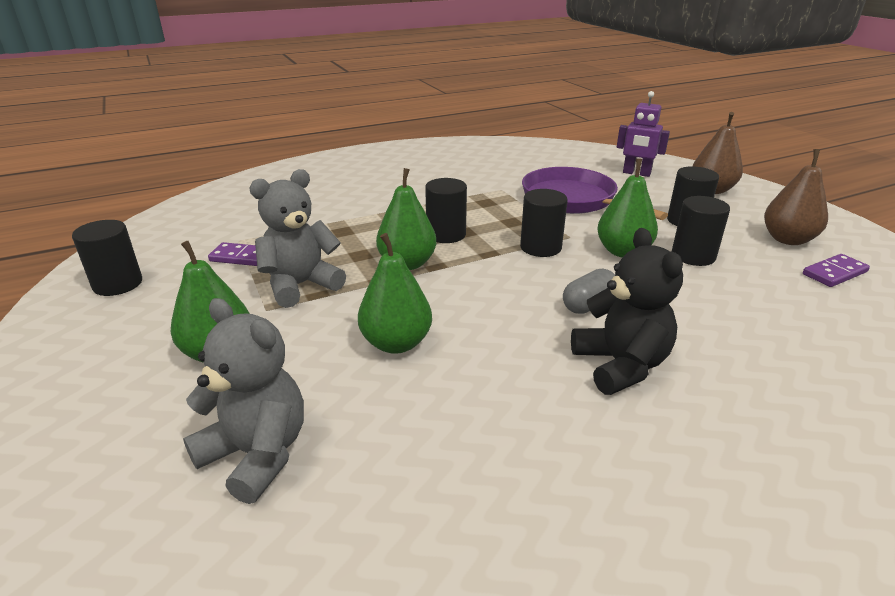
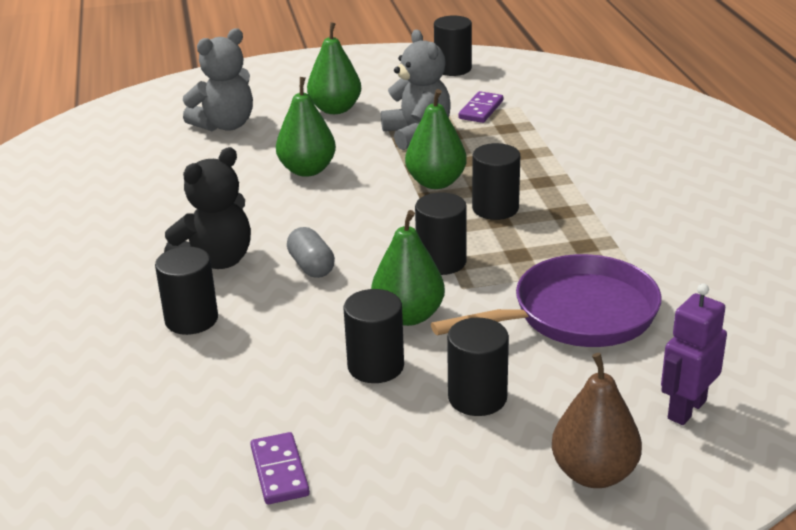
camera: 105 degrees right, 0 degrees up
(620, 365) = (216, 261): black teddy bear -> black teddy bear turned 45 degrees counterclockwise
(727, 355) = (191, 319): none -> black cylinder
(787, 239) = (384, 475): brown pear -> none

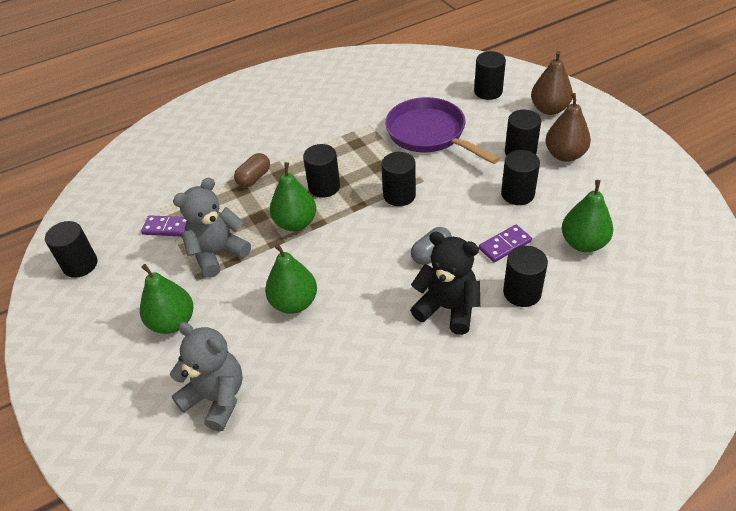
camera: 105 degrees left, 15 degrees up
(280, 471) = (621, 203): purple domino -> purple domino (504, 245)
(408, 316) = (463, 194): green pear -> green pear (583, 243)
(442, 448) = (565, 155): none -> brown pear
(543, 163) = (254, 178): none -> brown capsule
(686, 409) = (488, 91): purple robot -> black cylinder

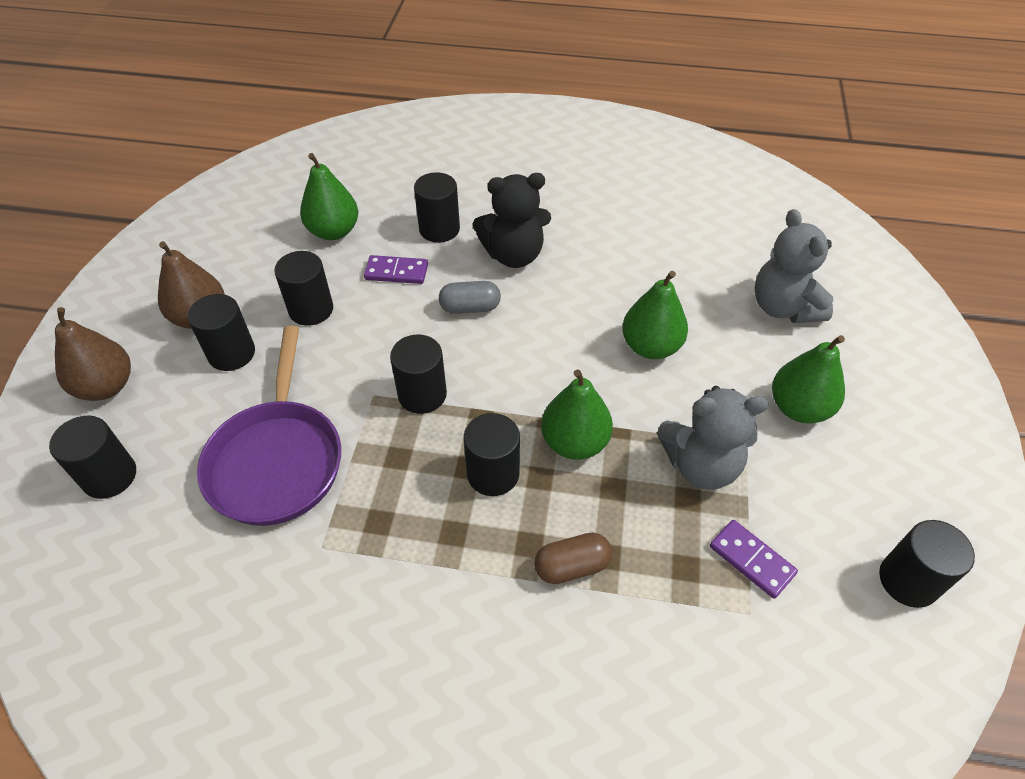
camera: 145 degrees left, 5 degrees up
(447, 308) = (514, 255): black teddy bear -> black teddy bear turned 75 degrees counterclockwise

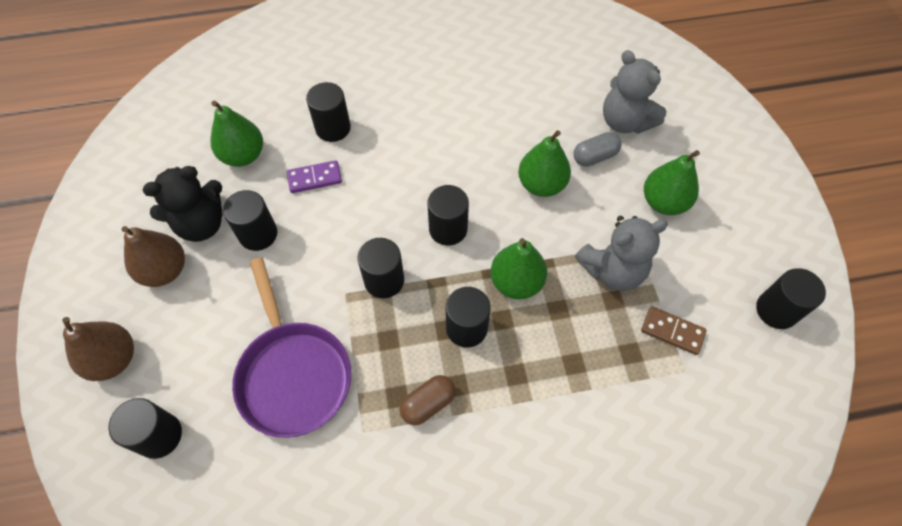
camera: 20 degrees left, 10 degrees up
(231, 353) = (209, 295): black cylinder -> black cylinder (448, 229)
(470, 308) = (389, 193): grey capsule -> grey capsule (594, 157)
(514, 255) = (404, 135): black teddy bear -> black teddy bear (201, 224)
(572, 566) = (553, 380): brown capsule -> brown capsule (428, 404)
(751, 560) = (672, 331): purple domino -> brown domino

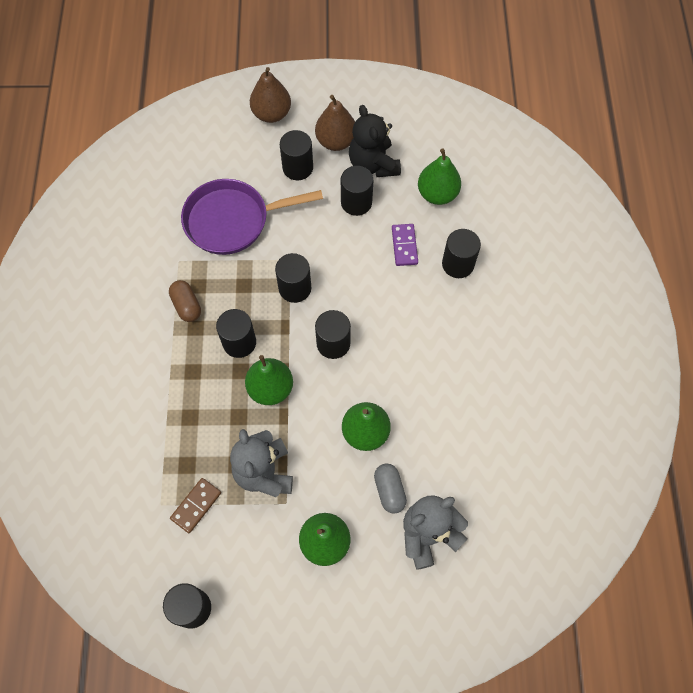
camera: 100 degrees right, 5 degrees up
(159, 435) = (210, 141): black cylinder -> black cylinder (297, 167)

